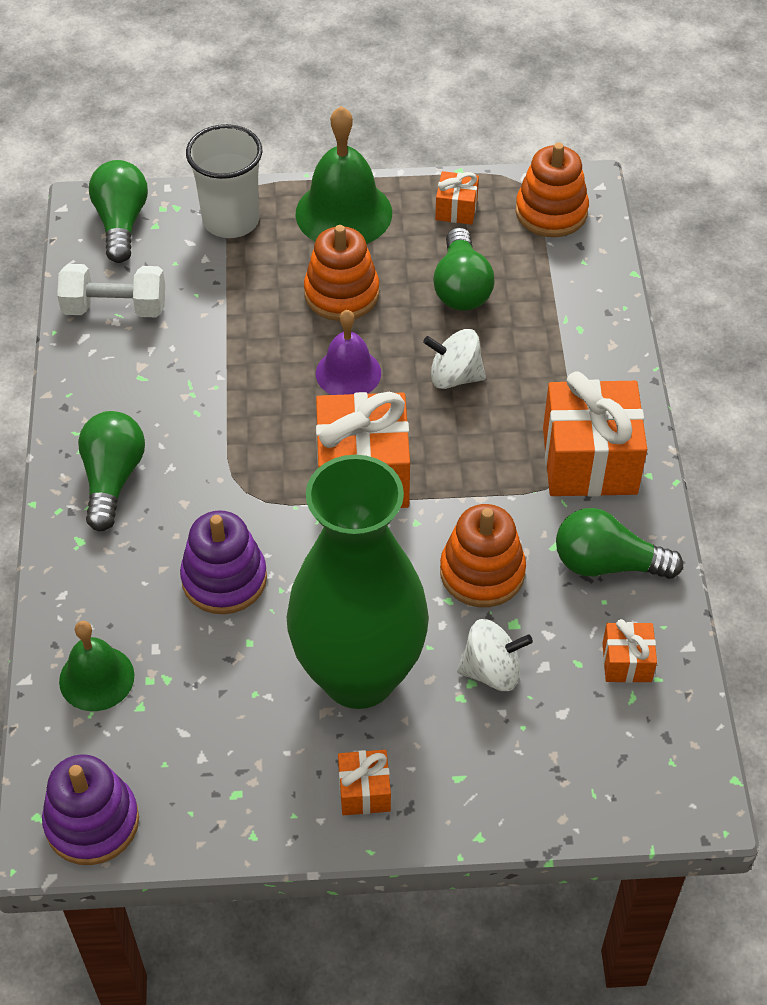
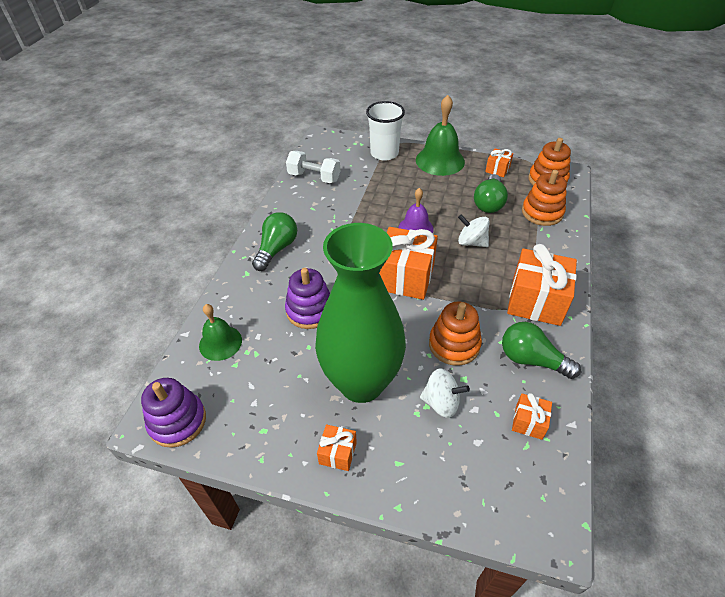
camera: 20 degrees right, 5 degrees down
(121, 223) = (333, 145): green light bulb -> none
(341, 293) = (426, 193): orange stacking toy -> orange stacking toy (542, 212)

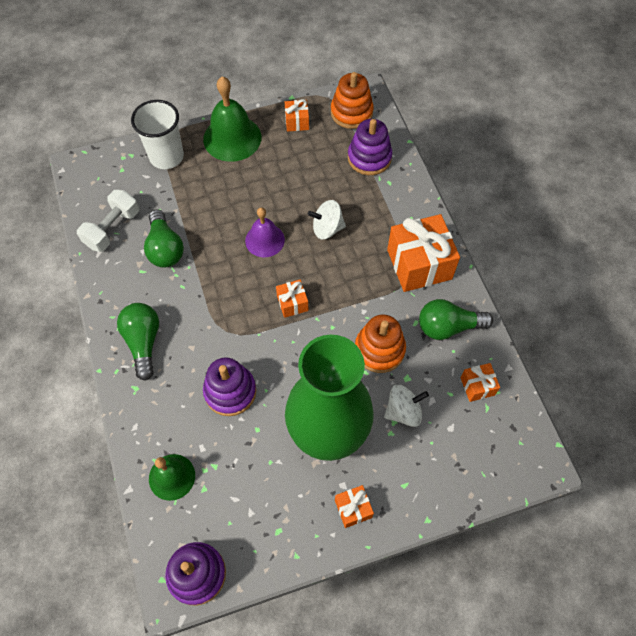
camera: 35 degrees left, 15 degrees up
(314, 177) = (112, 229): white dumbbell -> white dumbbell turned 45 degrees counterclockwise
(405, 277) = (292, 303): orange gift -> orange gift, size x0.48
(489, 203) = (314, 171): green light bulb -> green light bulb (165, 248)
(542, 212) = (369, 158): orange stacking toy -> purple stacking toy

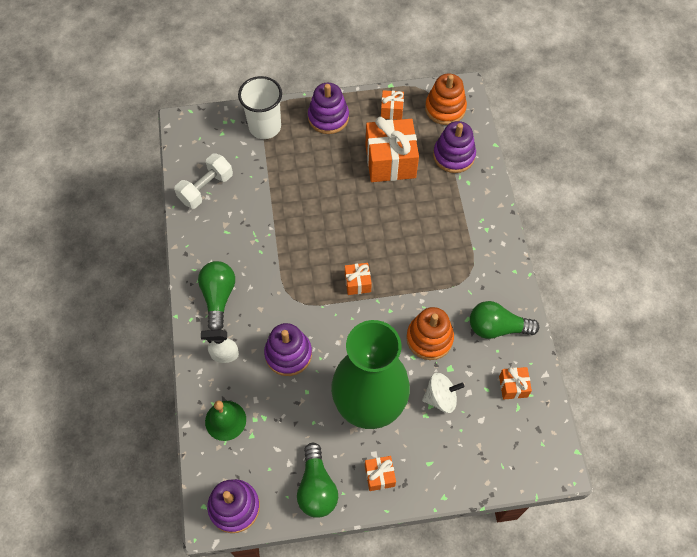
camera: 10 degrees right, 0 degrees up
(160, 404) = (224, 355): none -> white spray bottle
(165, 248) = (250, 214): green light bulb -> green light bulb (316, 487)
(232, 138) = (328, 117): green bell -> purple stacking toy
(265, 240) = (342, 220): purple bell -> none
(327, 228) = (401, 218): white spinning top -> none
(419, 264) = (481, 265): orange gift -> orange gift (390, 161)

